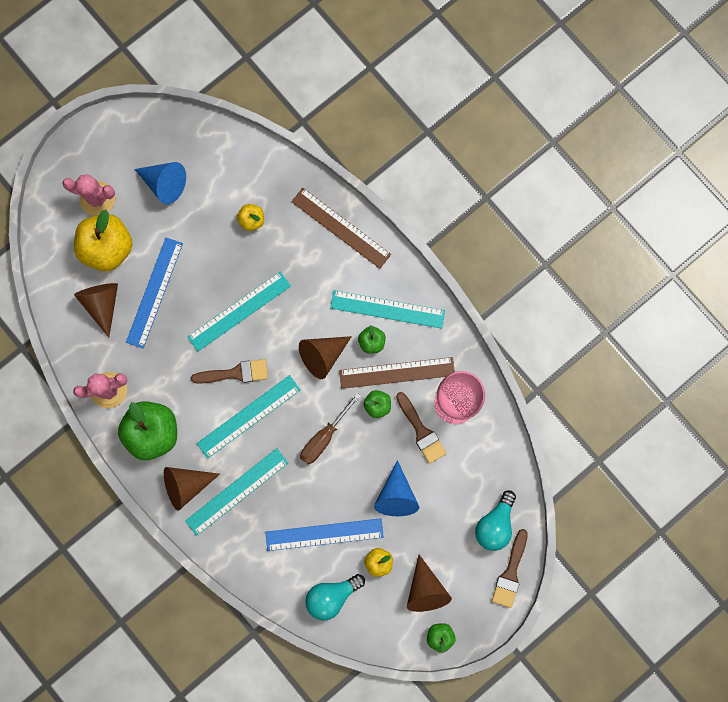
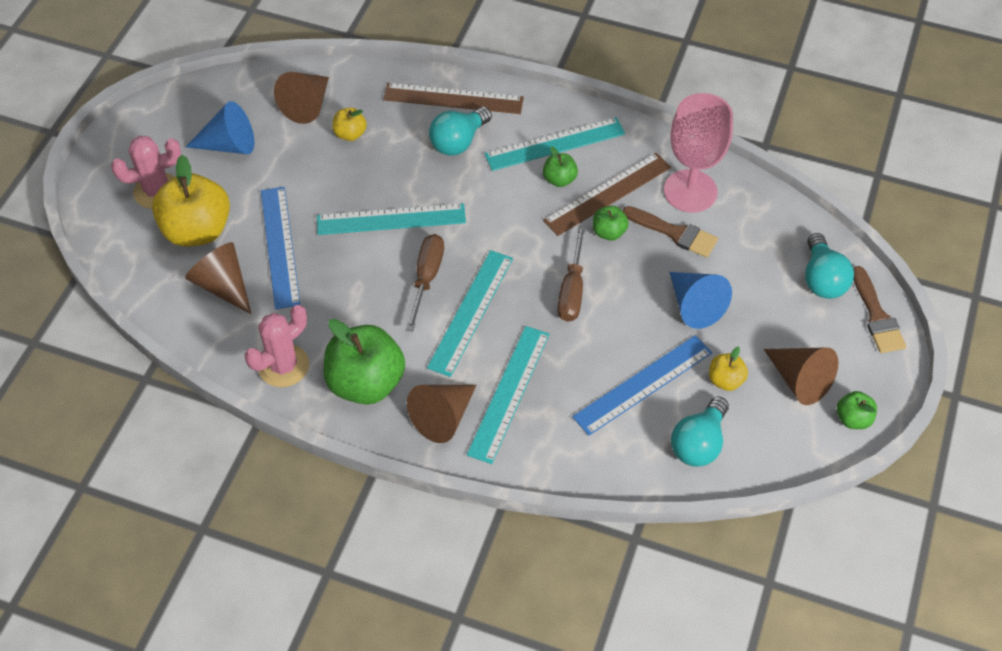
camera: 30 degrees left, 25 degrees down
(235, 373) = (426, 278): brown brush -> brown screwdriver
(239, 311) = (391, 219): turquoise ruler -> turquoise ruler turned 60 degrees clockwise
(322, 269) = (458, 142): none -> turquoise light bulb
(322, 356) = (515, 216): brown cone -> brown cone (307, 105)

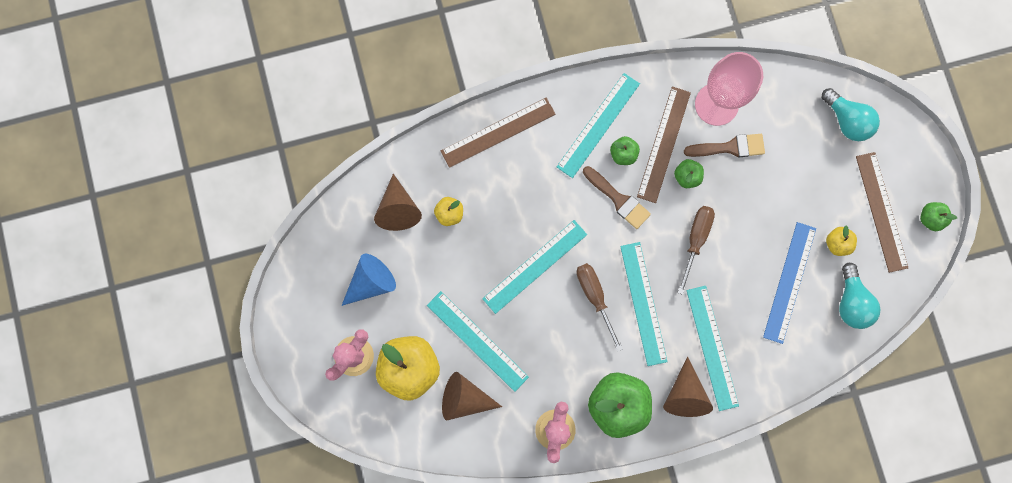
camera: 35 degrees left, 25 degrees up
(280, 246) = (477, 340): blue ruler -> turquoise ruler
(458, 142) = (530, 168): turquoise light bulb -> none
(572, 290) = (695, 240): brown screwdriver -> brown screwdriver turned 135 degrees counterclockwise
(695, 306) = (781, 198): blue cone -> none
(799, 380) = (881, 211): brown cone -> brown ruler
(877, 316) = (897, 127): brown brush -> brown brush (618, 199)

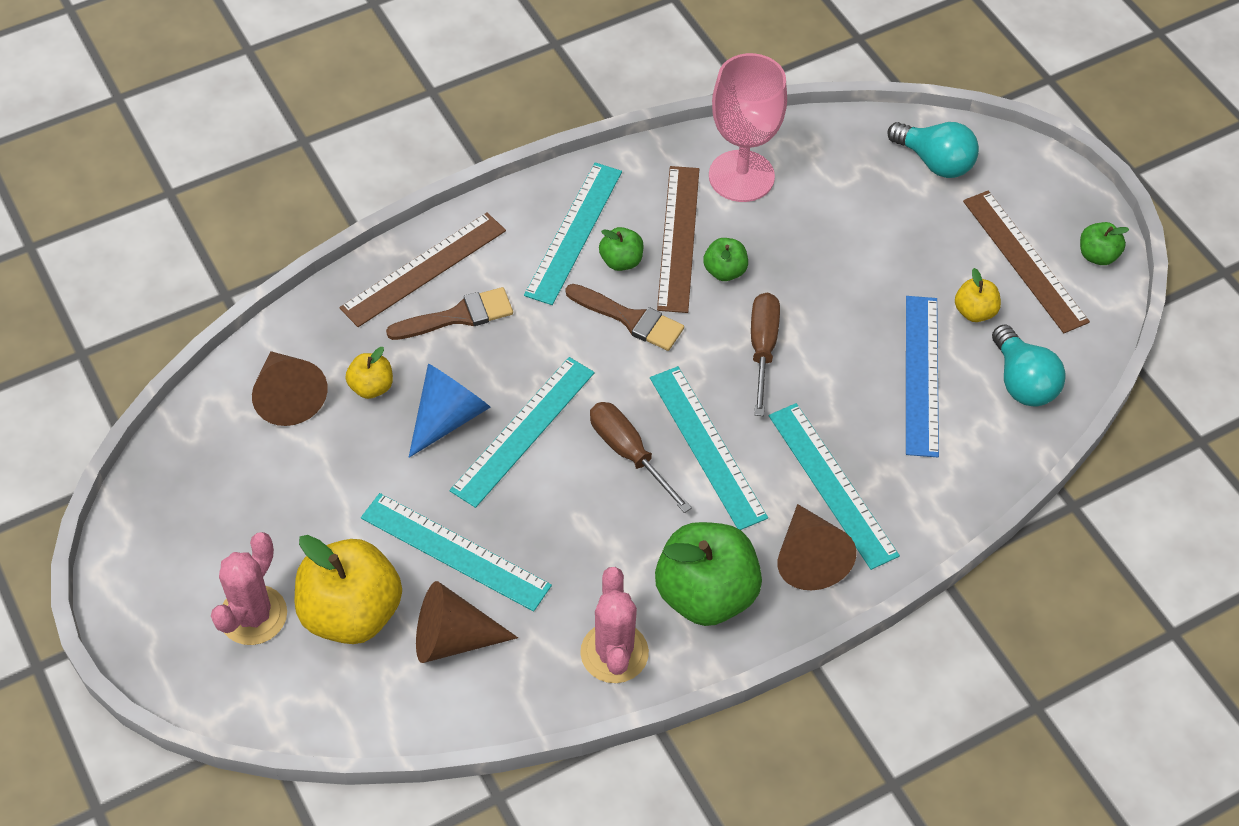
camera: 15 degrees left, 25 degrees down
(371, 282) = (263, 504): blue cone -> blue cone (448, 417)
(729, 147) = (777, 224): brown brush -> brown brush (458, 316)

